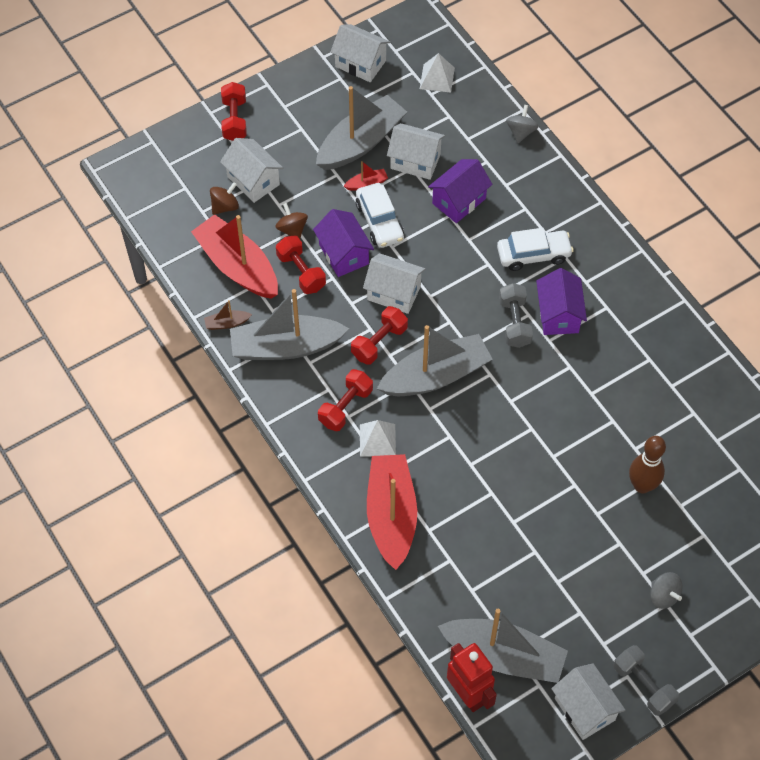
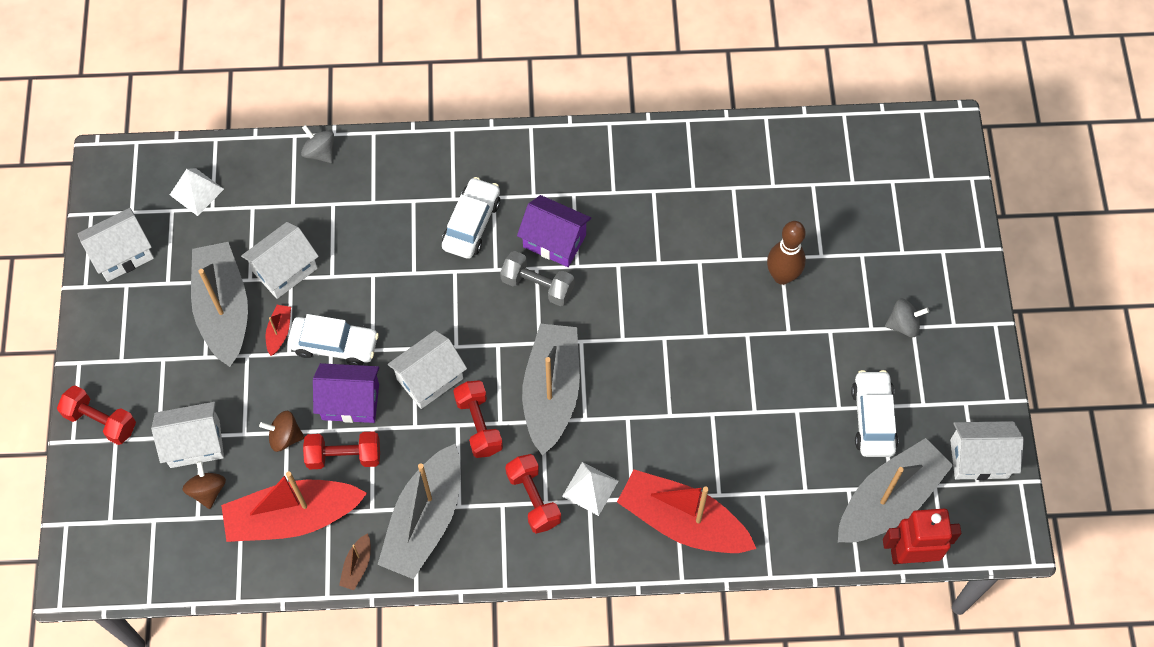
camera: 60 degrees left, 5 degrees up
(459, 201) = (362, 256): purple house -> none
(565, 611) = (873, 418): none -> white car
(643, 685) = (982, 394): grey dumbbell -> none

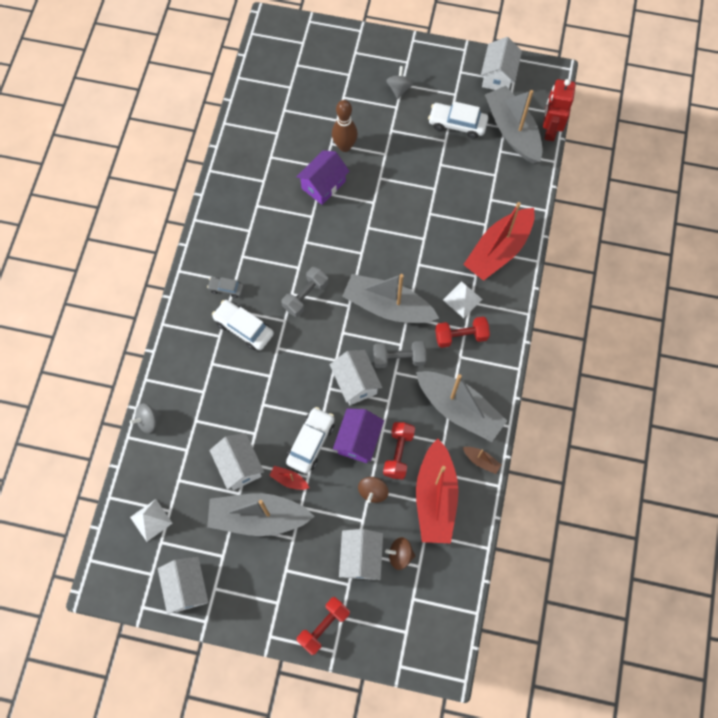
camera: 75 degrees left, 5 degrees up
(479, 425) = (399, 358): red dumbbell -> grey dumbbell
(521, 188) = (226, 288): none -> grey car
(554, 241) = (275, 277): purple house -> purple house (323, 185)

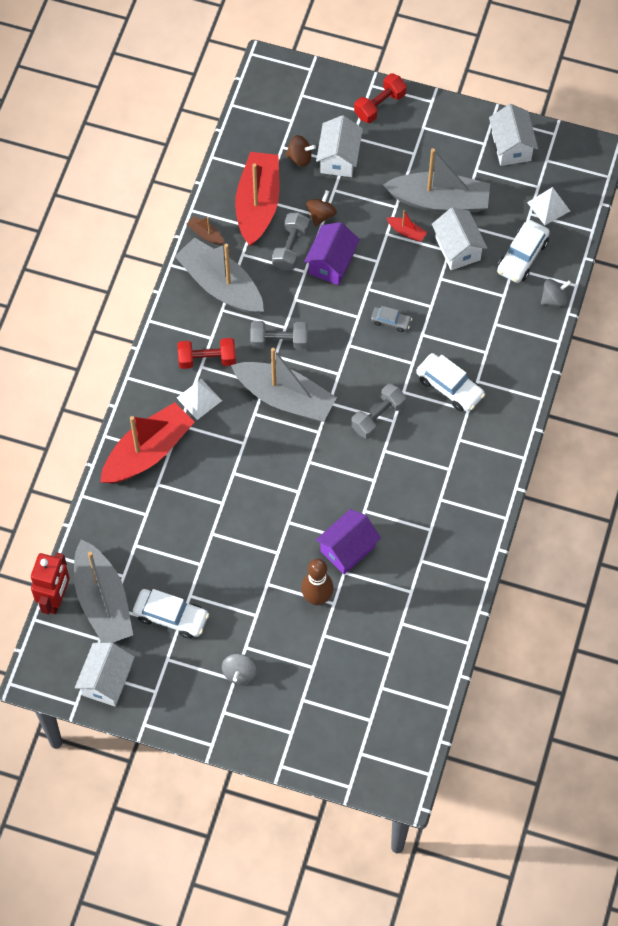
camera: 175 degrees left, 5 degrees down
(226, 288) = (469, 432): grey car -> grey car (391, 321)
(311, 442) = (381, 265): white car -> white car (522, 256)
(355, 383) = (329, 320): white house -> none
(398, 453) = (291, 247): red dumbbell -> grey dumbbell

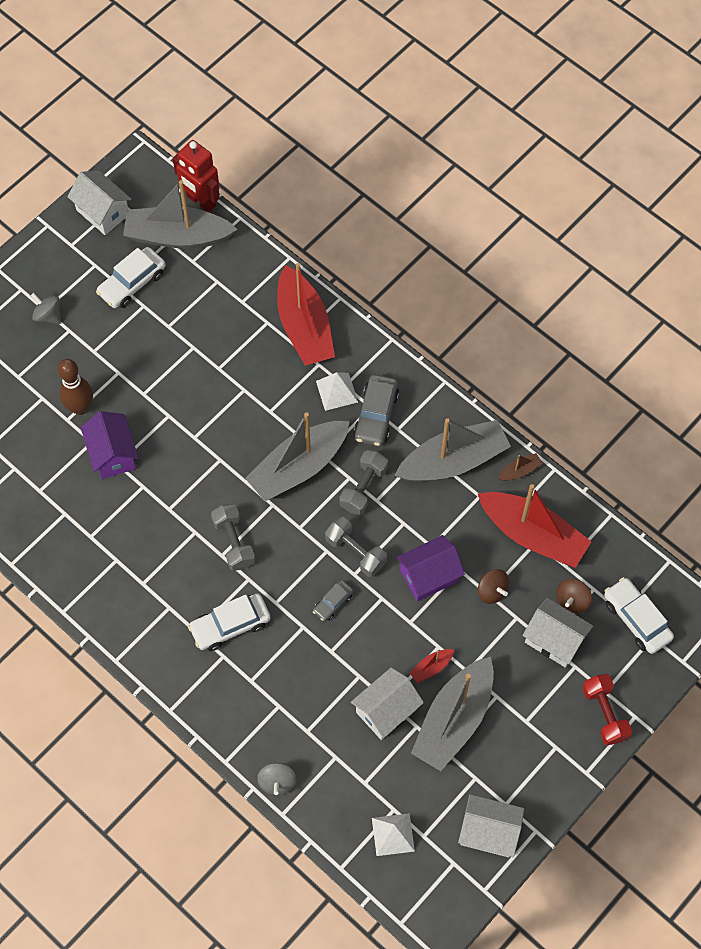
camera: 115 degrees right, 0 degrees up
(207, 359) = (376, 415): red dumbbell -> grey car
(291, 247) = (466, 544): grey dumbbell -> grey dumbbell (355, 552)
(331, 263) = (429, 576): purple house -> purple house turned 75 degrees counterclockwise
(457, 248) = (386, 710): white house -> white house turned 45 degrees counterclockwise
(522, 256) = (344, 774): white car -> white car (636, 619)

